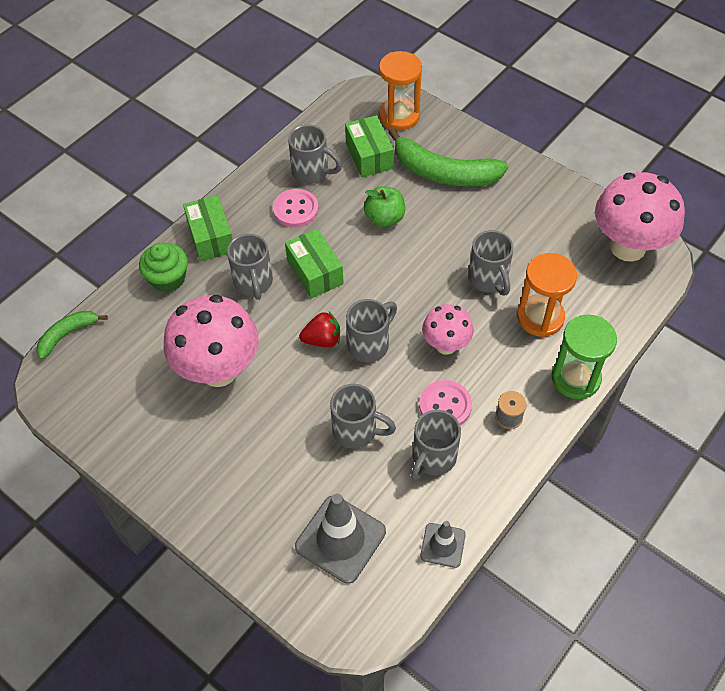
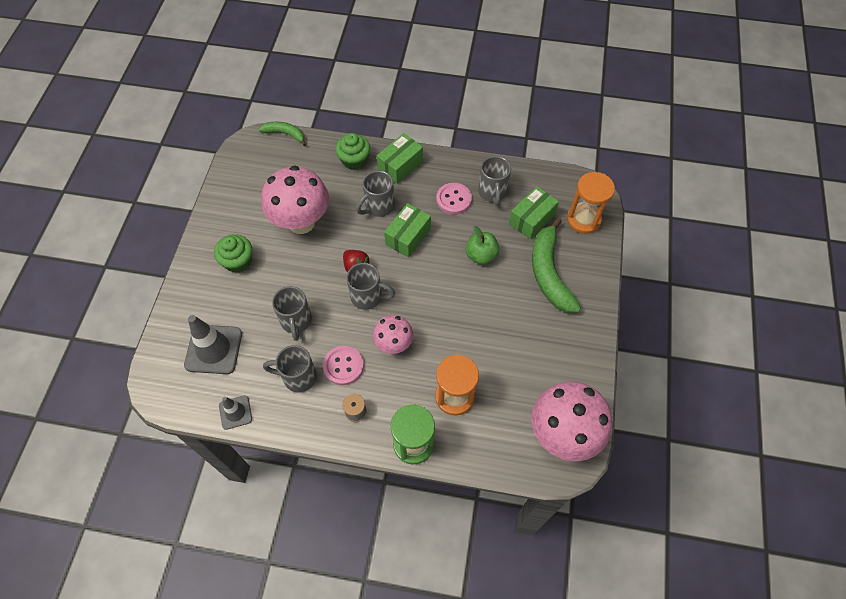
camera: 60 degrees right, 5 degrees up
(227, 463) = (238, 261): none -> green cupcake
(488, 280) = (468, 347): grey mug -> none

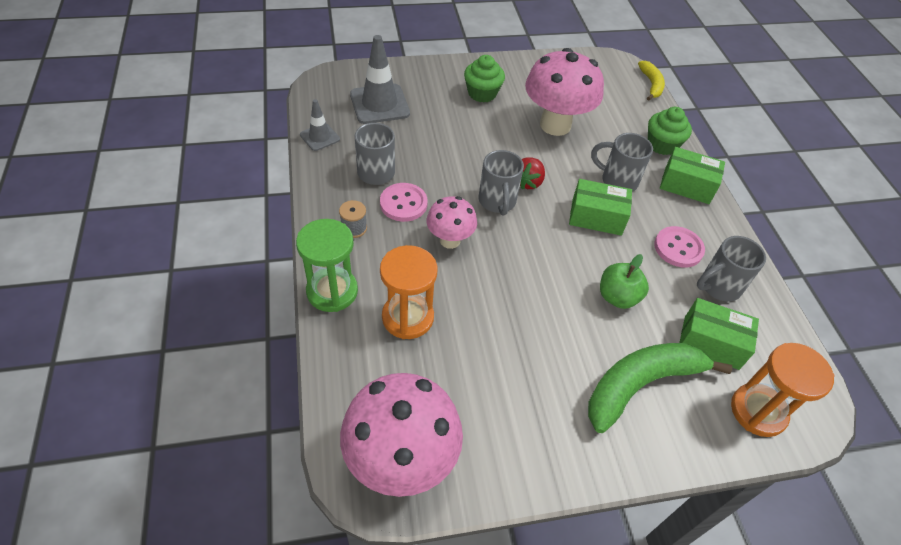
camera: 65 degrees right, 10 degrees down
(285, 134) = (651, 84): green banana -> yellow banana
(296, 321) = (438, 152): grey mug -> none

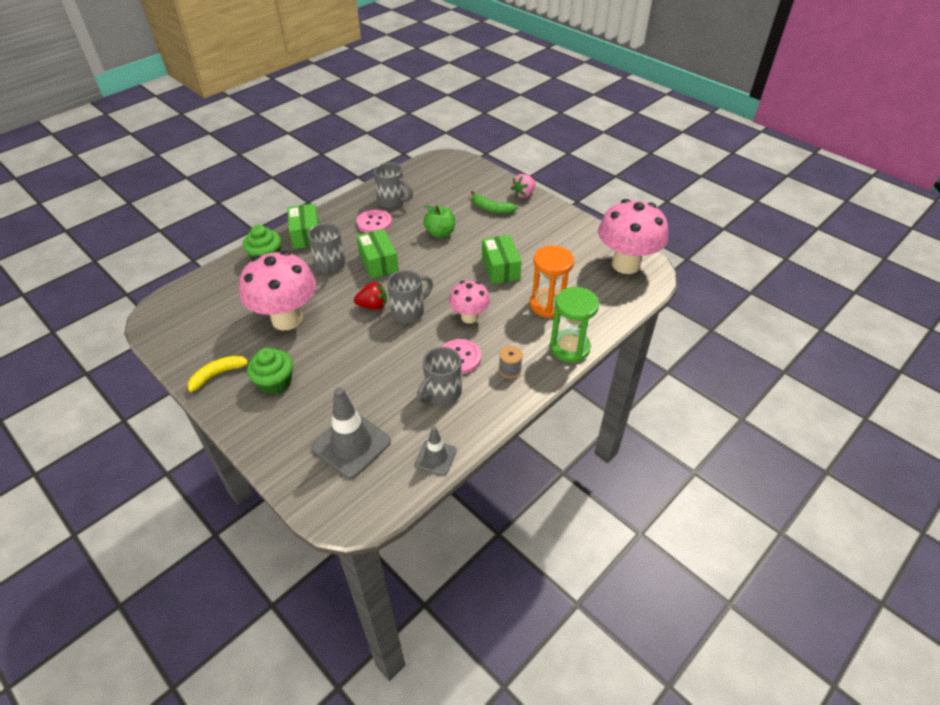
camera: 120 degrees left, 5 degrees down
(640, 385) = (491, 208): green banana -> green banana, size x0.55
(651, 84) = (179, 287): yellow banana -> yellow banana (218, 374)
(656, 452) = (523, 194): none -> pink strawberry
(711, 342) = (437, 195): green box -> green box (500, 268)
(758, 411) = (465, 173): orange hourglass -> none

